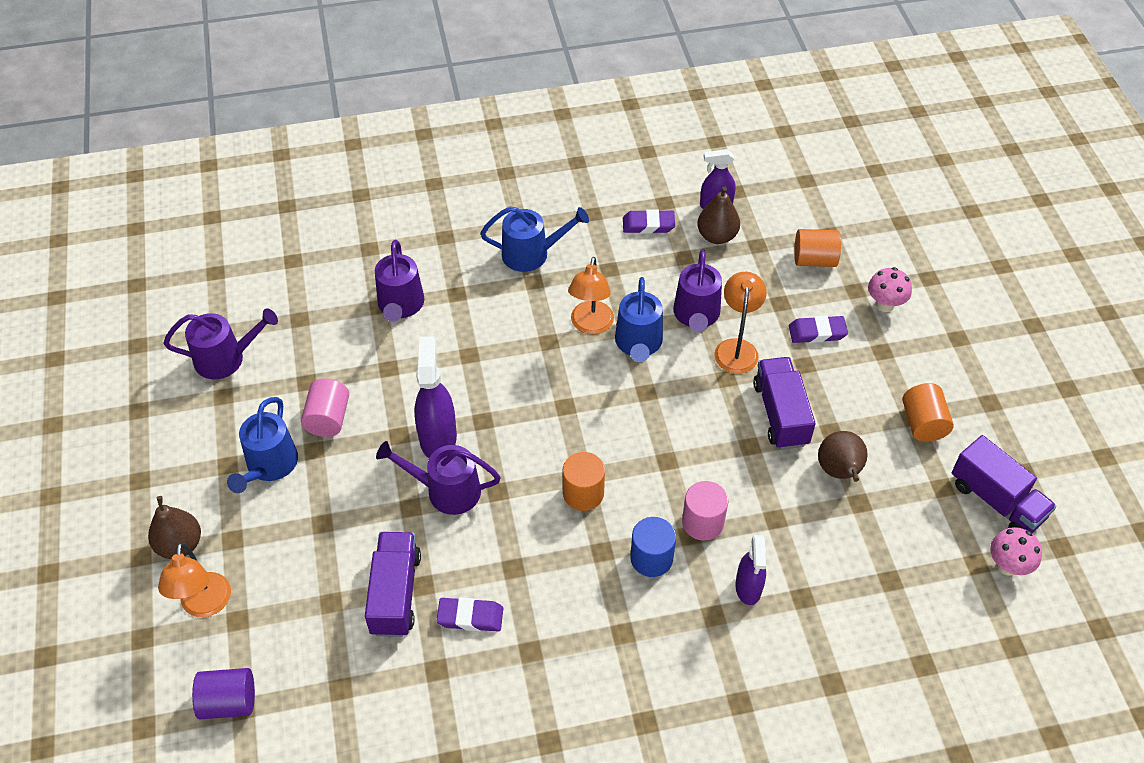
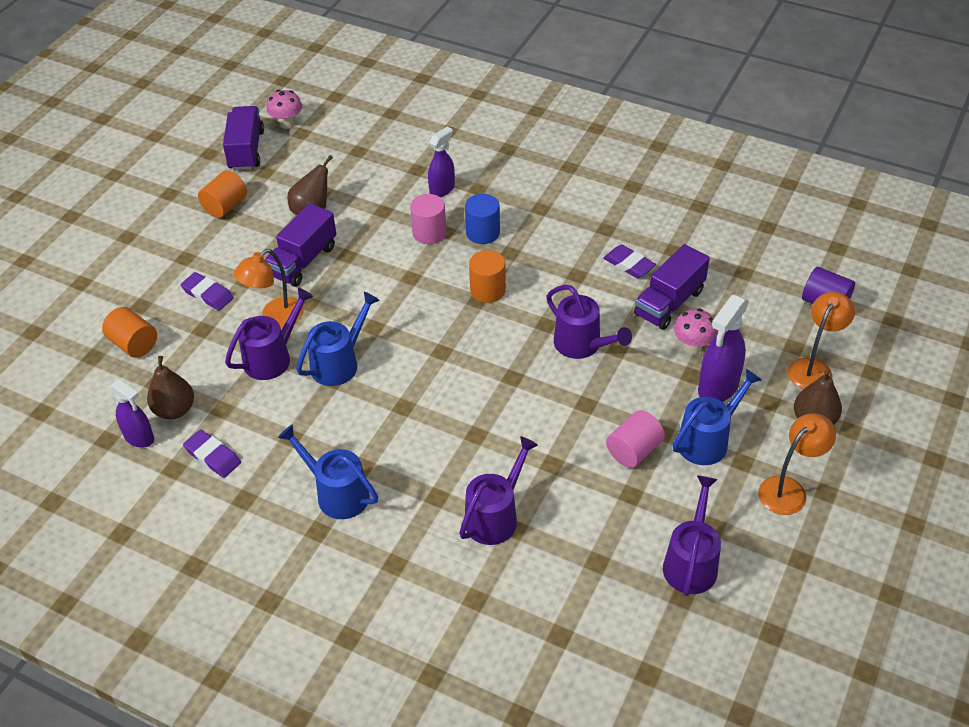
camera: 140 degrees left, 5 degrees down
(226, 358) = (691, 563): purple watering can -> purple watering can turned 75 degrees clockwise
(438, 437) = (557, 385): purple spray bottle -> purple spray bottle (718, 387)
(590, 325) = (358, 399): orange lamp -> orange lamp (789, 489)
(885, 305) = (137, 284): pink mushroom -> pink mushroom (692, 346)

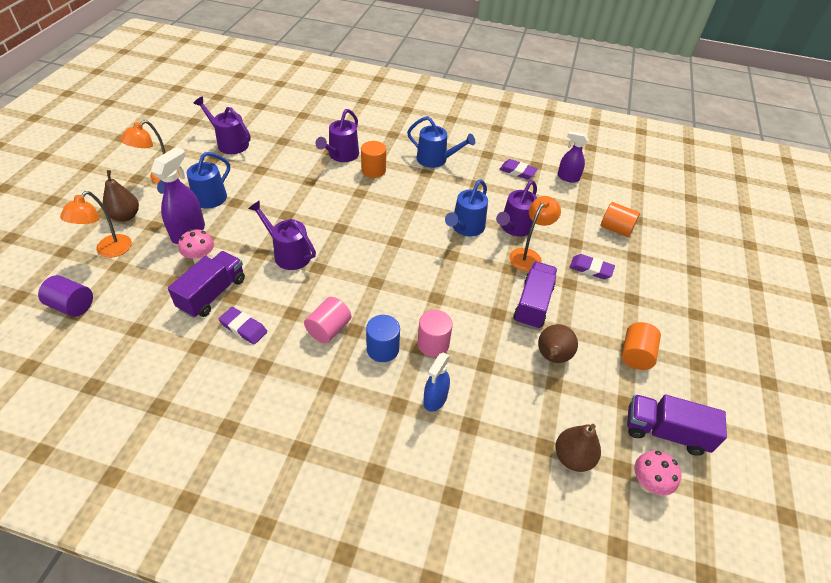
camera: 165 degrees right, 0 degrees up
(174, 410) = (557, 193): brown pear -> brown pear (573, 457)
(246, 150) = (665, 432): purple truck -> purple truck turned 120 degrees clockwise
(442, 189) = (435, 399): purple spray bottle -> blue spray bottle
(487, 290) = (368, 292): orange cylinder -> orange cylinder (373, 170)
(634, 451) = (256, 191): pink cylinder -> pink cylinder (329, 329)
(691, 563) = (230, 143): purple watering can -> purple watering can turned 120 degrees clockwise

